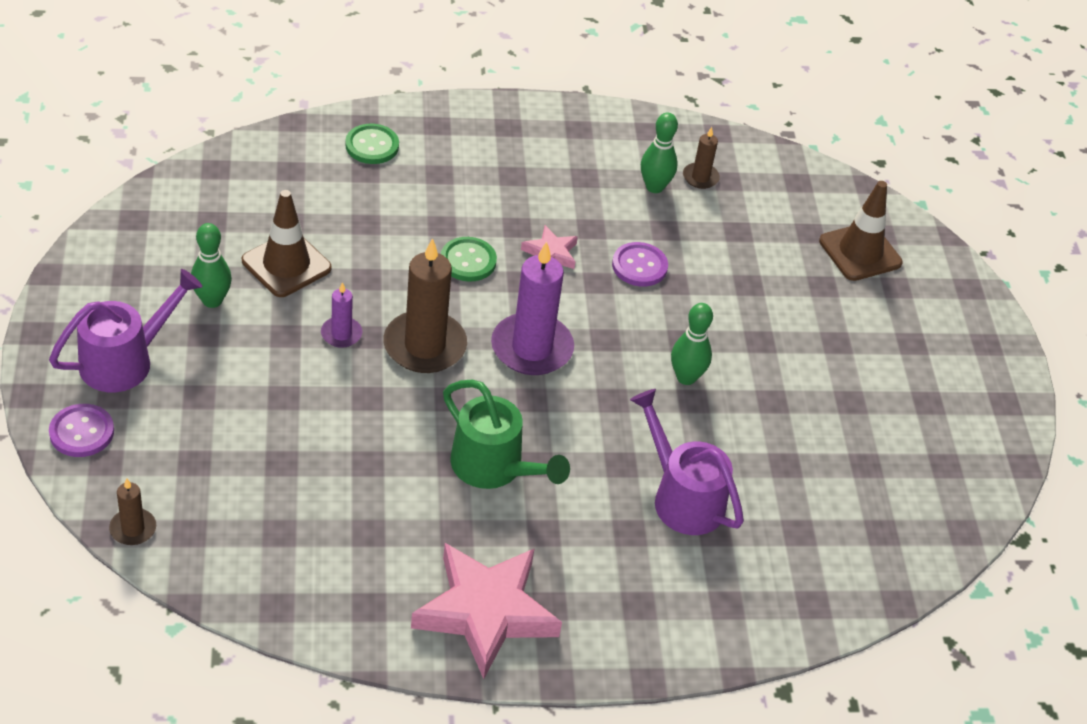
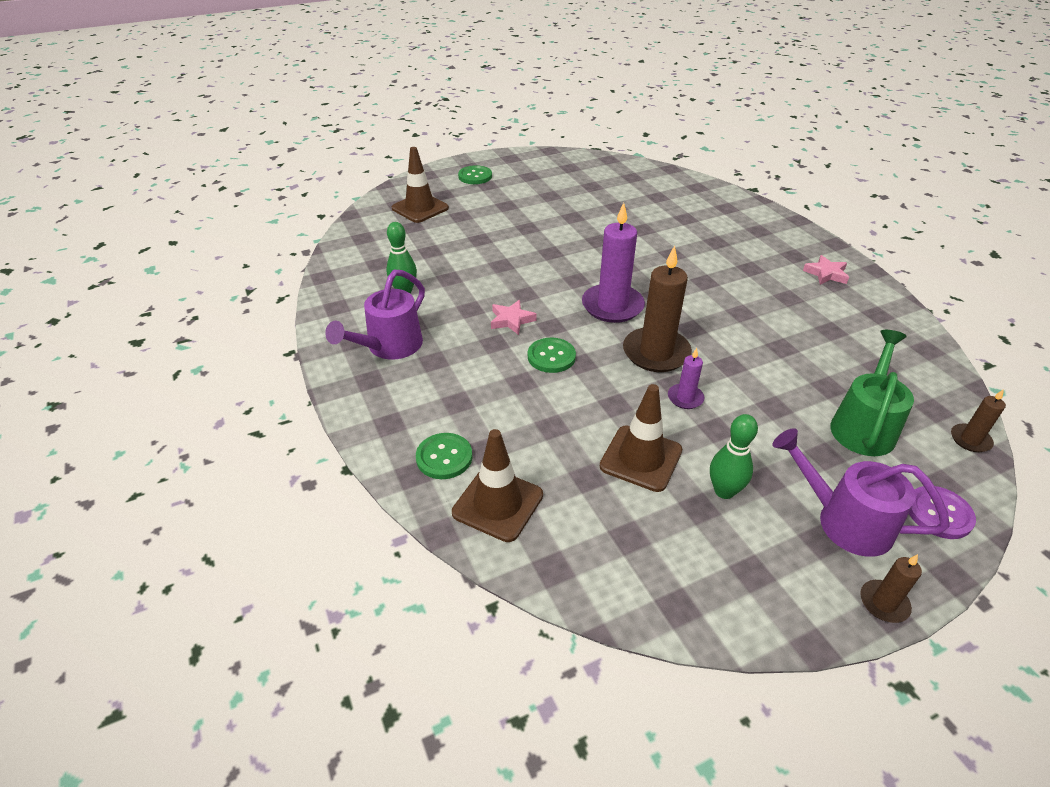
camera: 105 degrees left, 5 degrees down
(298, 160) = (498, 504): none -> brown traffic cone
(485, 612) = (826, 274): pink star -> pink star, size x0.47
(495, 468) = (726, 295): green watering can -> green watering can (863, 425)
(639, 266) = (495, 281): purple button -> none
(681, 497) = (673, 231): purple watering can -> purple watering can (389, 347)
(686, 377) = (581, 246): green bowling pin -> none
(700, 177) = (381, 274): brown candle -> brown candle (883, 603)
(946, 338) = (475, 176): none -> green button

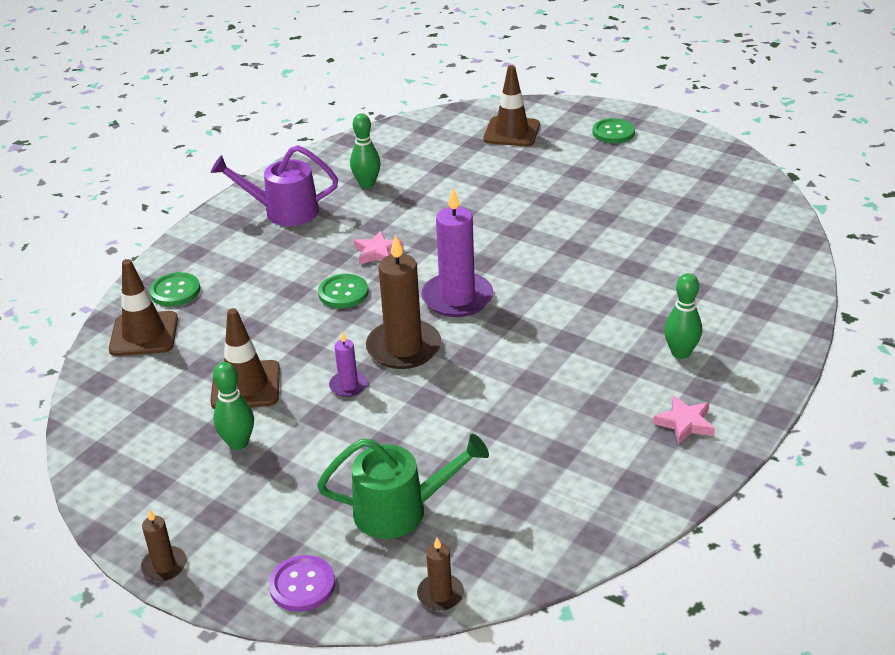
camera: 60 degrees right, 5 degrees down
(751, 248) = (680, 353): none -> green bowling pin
(843, 520) = (249, 523): purple watering can -> none

